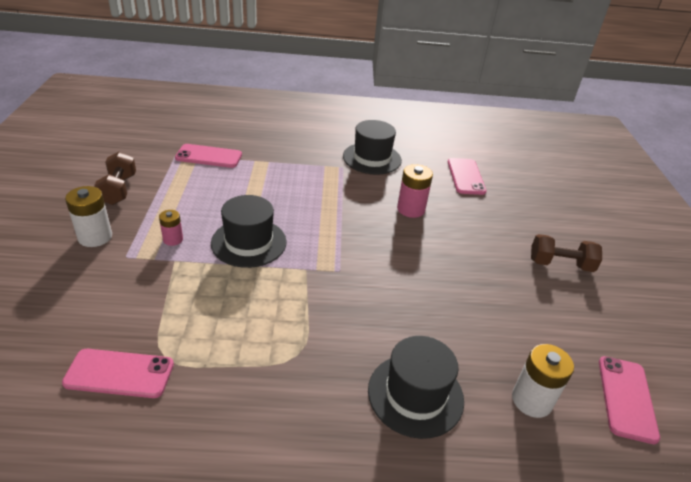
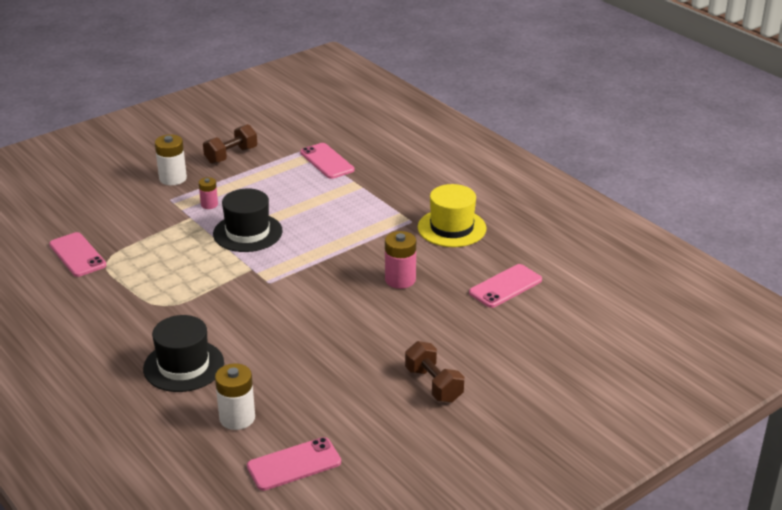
camera: 55 degrees right, 5 degrees down
(372, 158) = (452, 228): black hat -> yellow hat

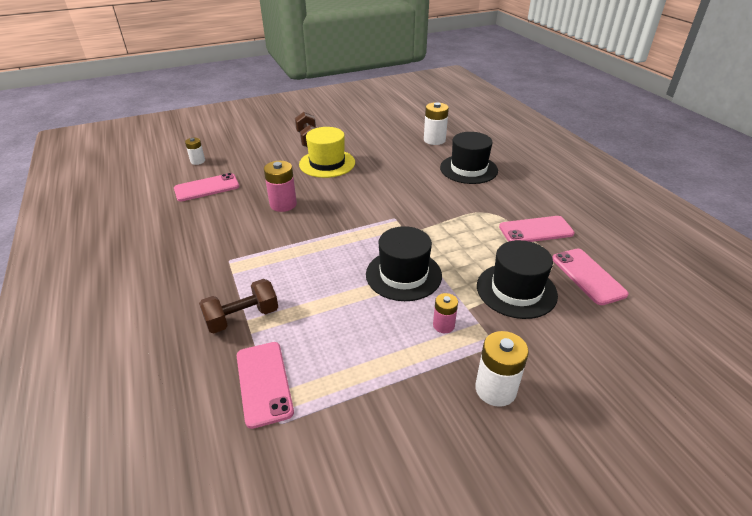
camera: 165 degrees left, 5 degrees up
(147, 235) = (516, 290): none -> black hat
(231, 155) = (403, 431): brown dumbbell -> brown dumbbell (242, 317)
(294, 464) = (406, 120): pink phone -> pink phone (536, 230)
(452, 228) = (197, 246): yellow hat -> yellow hat (327, 163)
(557, 321) = (198, 161): none -> white battery

